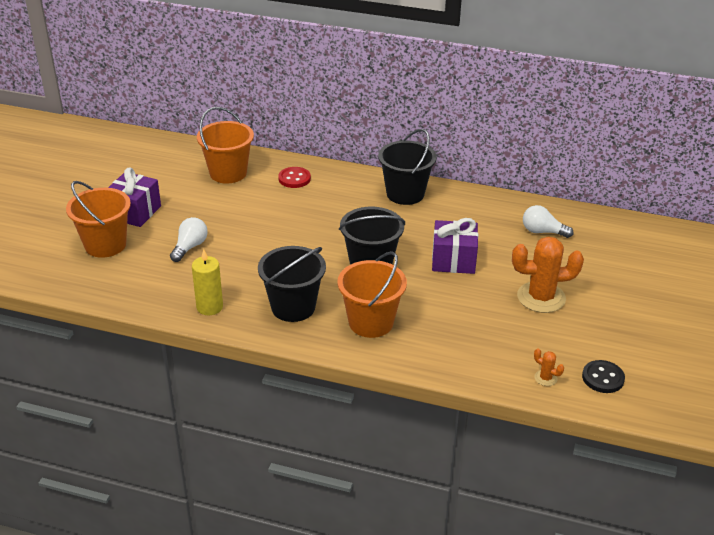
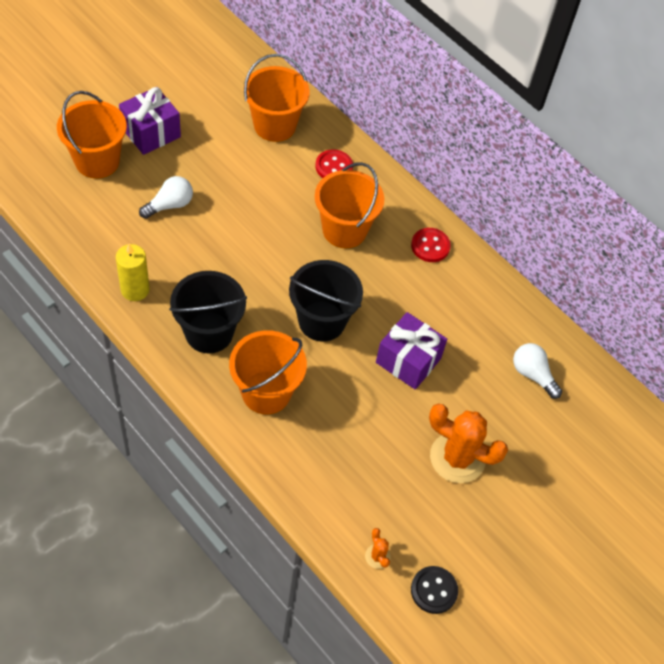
camera: 25 degrees right, 20 degrees up
(336, 209) = (344, 230): none -> orange bucket
(405, 194) = (430, 246): black bucket -> red button

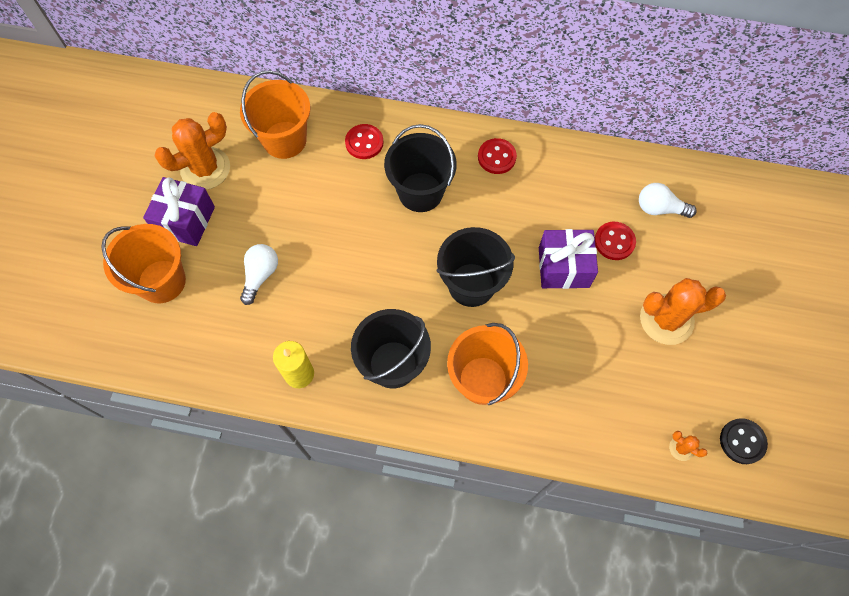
camera: 30 degrees left, 10 degrees up
(198, 107) = (205, 168): none -> orange cactus
(344, 230) = (420, 192): orange bucket -> black bucket
(469, 372) = (614, 241): none -> red button

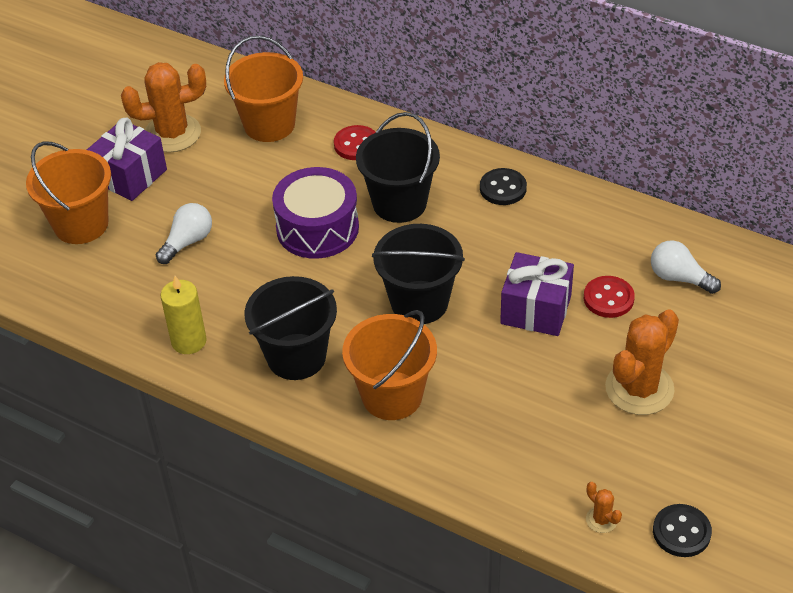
camera: 20 degrees right, 20 degrees down
(363, 233) = (317, 228): none -> purple drum
(496, 157) = (503, 188): red button -> black button
(666, 319) = (639, 388): orange cactus -> orange cactus turned 60 degrees counterclockwise

